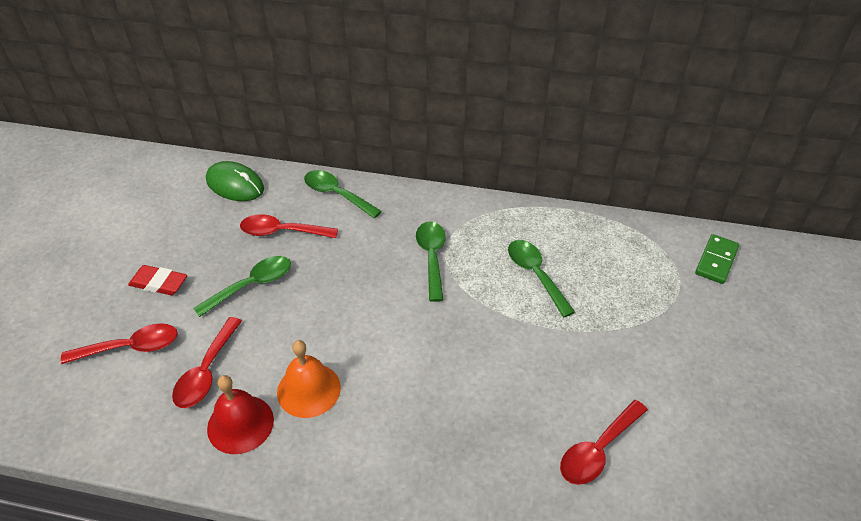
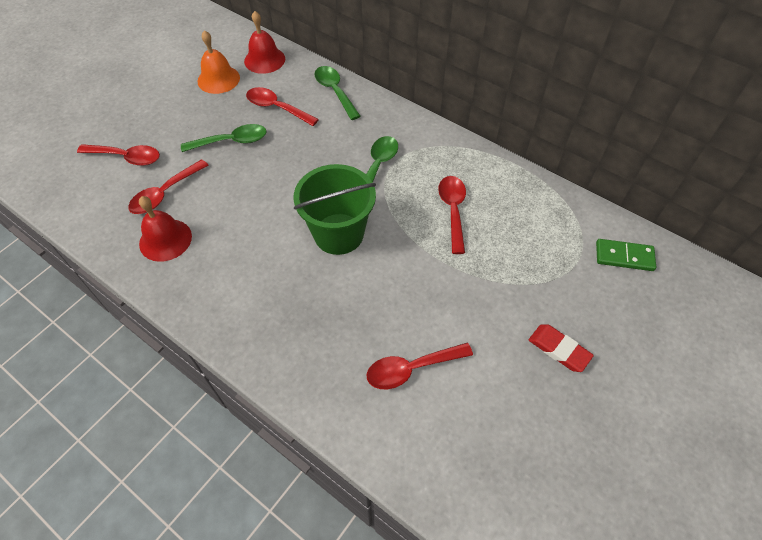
camera: 25 degrees right, 10 degrees up
(159, 283) = (170, 117): red eraser -> red eraser (559, 349)
(235, 185) = (264, 60): green mouse -> red bell
(308, 390) = (225, 234): orange bell -> orange bell (218, 79)
(435, 341) = (338, 234): none -> green bucket
(535, 274) = (453, 210): green spoon -> red spoon
(716, 260) = (624, 256): green domino -> green domino turned 45 degrees clockwise

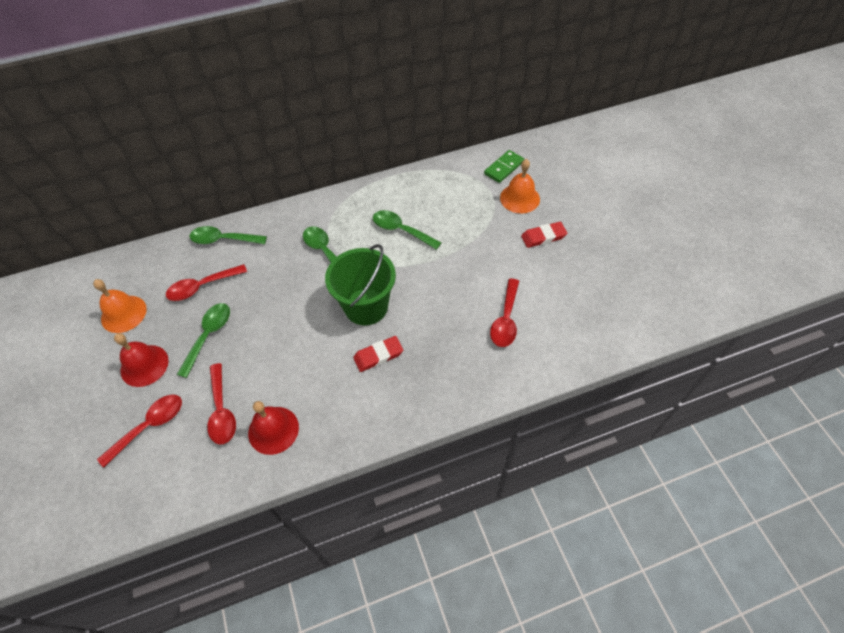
camera: 55 degrees left, 0 degrees up
(264, 60) = (136, 269): red bell -> red bell (144, 365)
(289, 275) = (378, 355): none -> red eraser
(453, 210) = (401, 230): red spoon -> green spoon
(594, 295) = (519, 198): none -> orange bell

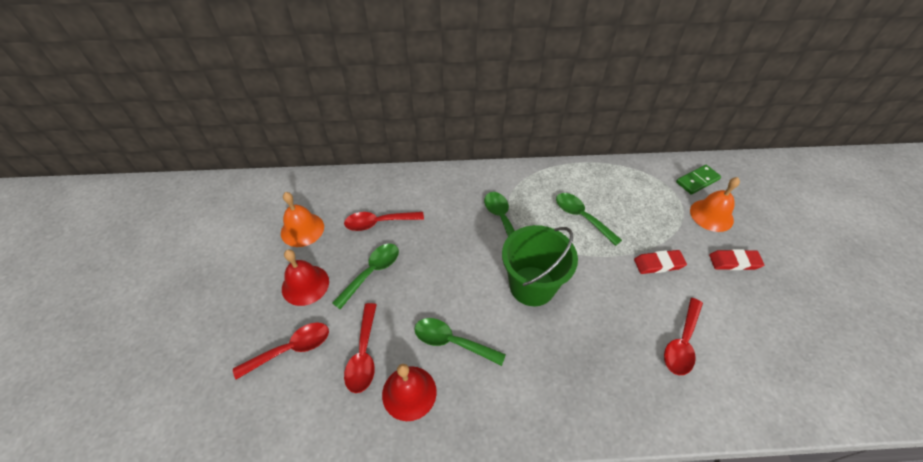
camera: 15 degrees right, 5 degrees down
(223, 240) = (409, 184): green spoon -> green spoon (452, 342)
(378, 355) = (535, 342): red eraser -> red eraser (658, 264)

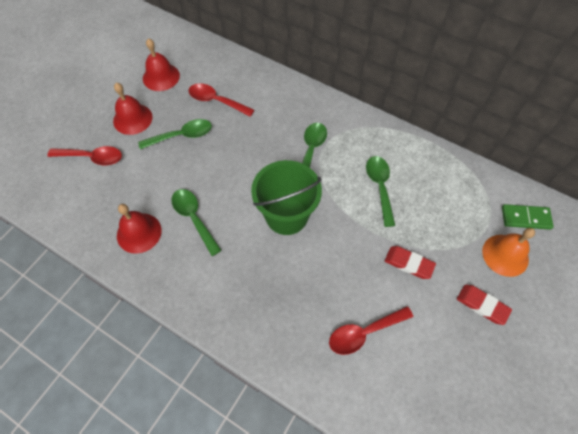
camera: 35 degrees right, 10 degrees up
(302, 229) = (161, 77): orange bell -> red bell
(363, 355) = (131, 189): red spoon -> none

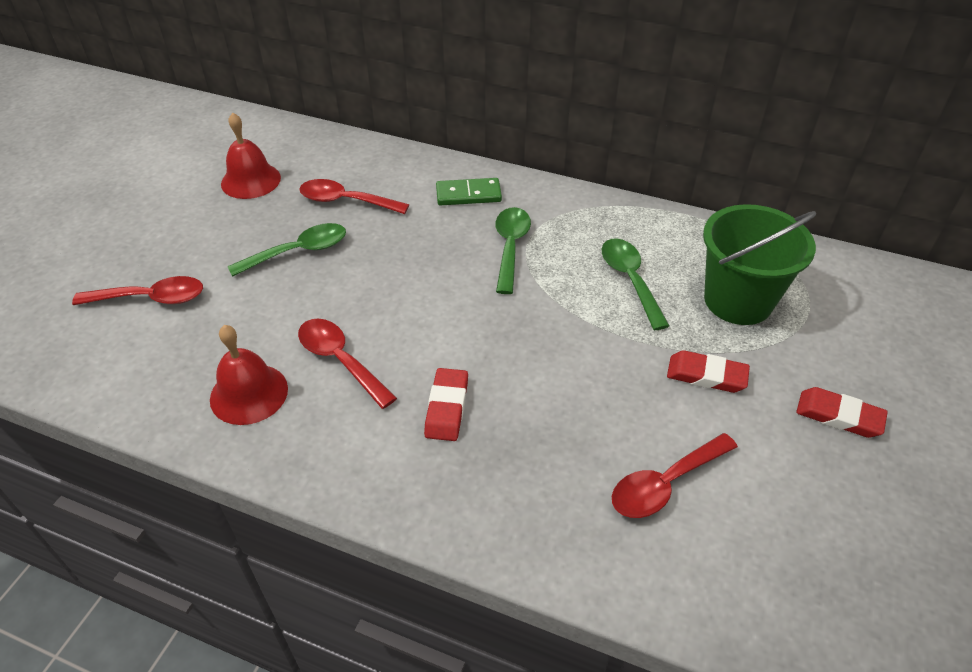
camera: 10 degrees left, 15 degrees down
(132, 119) = (213, 239): red bell -> none
(194, 218) = (340, 360): green spoon -> red spoon
(249, 260) = (447, 407): none -> red eraser
(286, 216) = (493, 337): green bucket -> green bucket (738, 300)
(505, 255) = (849, 343): orange bell -> none
(525, 218) = (861, 291): green domino -> green domino (468, 194)

